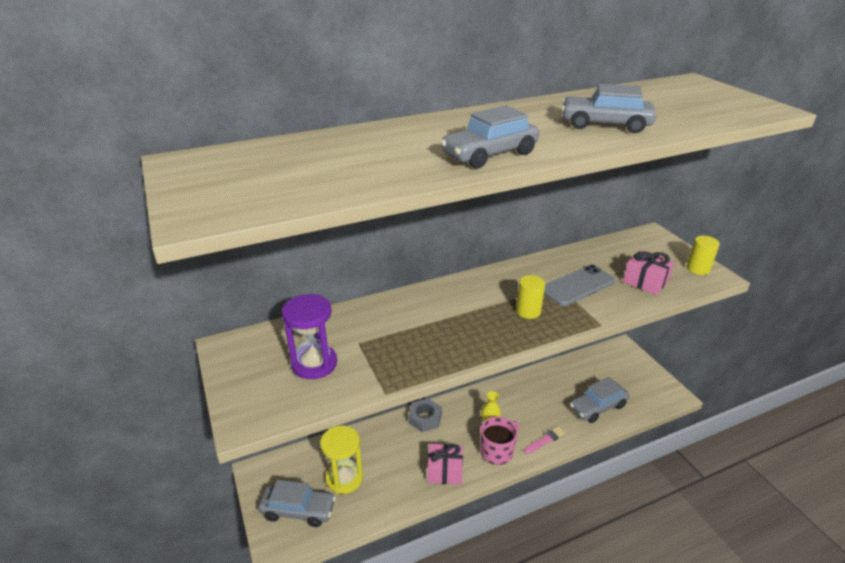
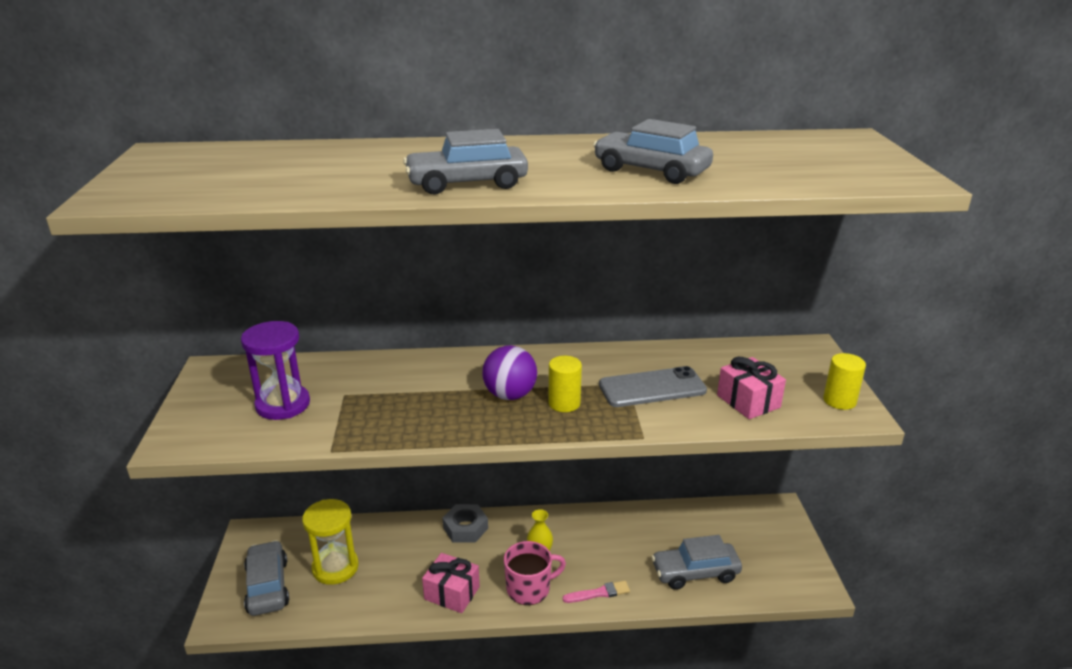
camera: 20 degrees right, 5 degrees down
(298, 510) = (267, 586): grey car -> grey car turned 135 degrees counterclockwise
(485, 314) = (510, 395): none -> purple ball

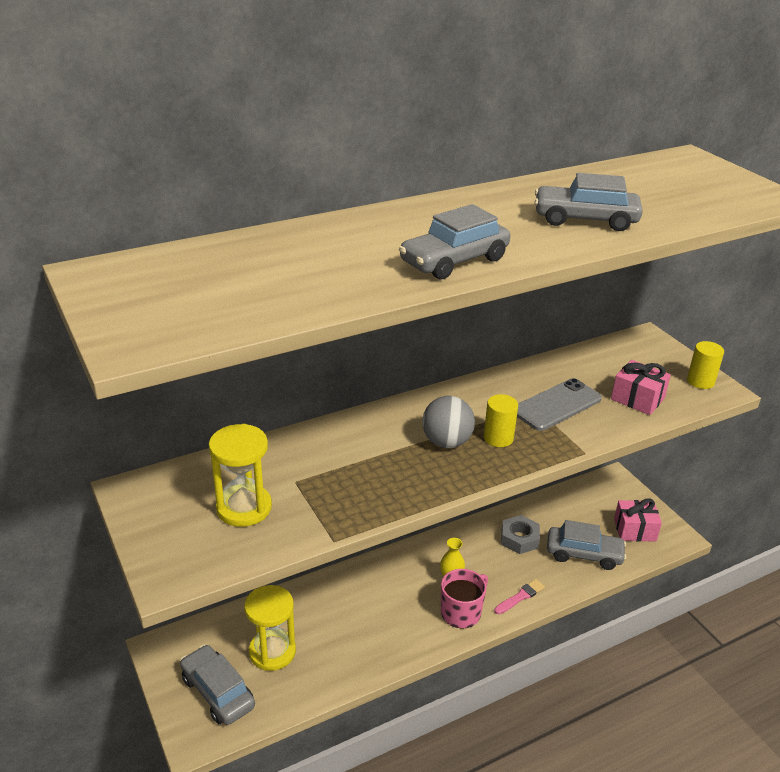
camera: 25 degrees left, 5 degrees up
(283, 405) = (244, 508): purple hourglass -> yellow hourglass
(452, 593) = (397, 638): pink gift -> pink gift (634, 530)
(465, 528) = (369, 575): grey nut -> grey nut (519, 539)
(510, 395) = (446, 442): purple ball -> grey ball
(695, 573) = (584, 554): grey car -> grey car turned 135 degrees counterclockwise

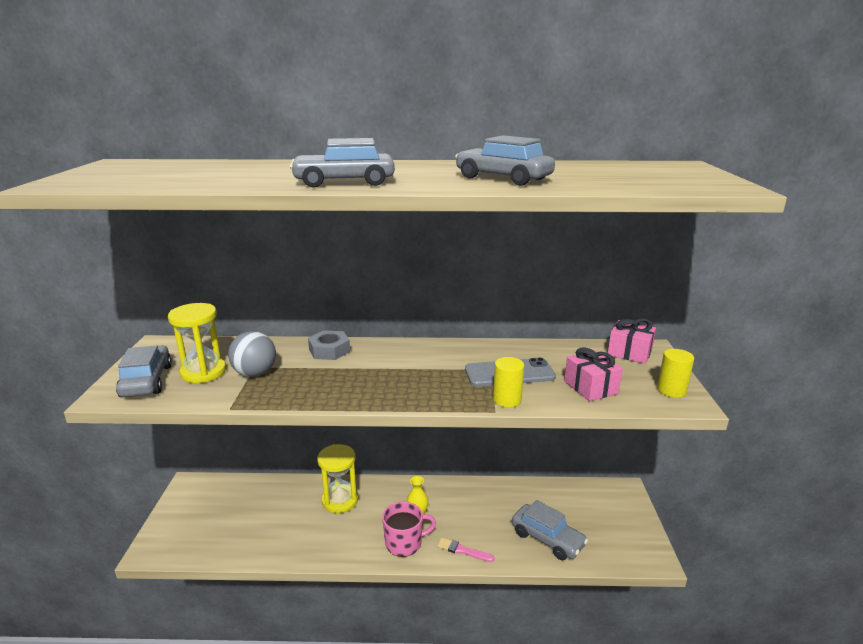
camera: 30 degrees right, 10 degrees down
(217, 692) = (192, 526): grey car -> grey car (147, 381)
(272, 651) = (249, 515): yellow hourglass -> yellow hourglass (340, 500)
(446, 442) = (389, 373): grey ball -> grey ball (255, 373)
(498, 438) = (432, 381): yellow cylinder -> yellow cylinder (507, 400)
(519, 539) = (499, 506): grey nut -> grey nut (329, 350)
(520, 596) = (462, 550): pink brush -> pink brush turned 150 degrees counterclockwise
(634, 530) = (613, 537): pink gift -> pink gift (629, 353)

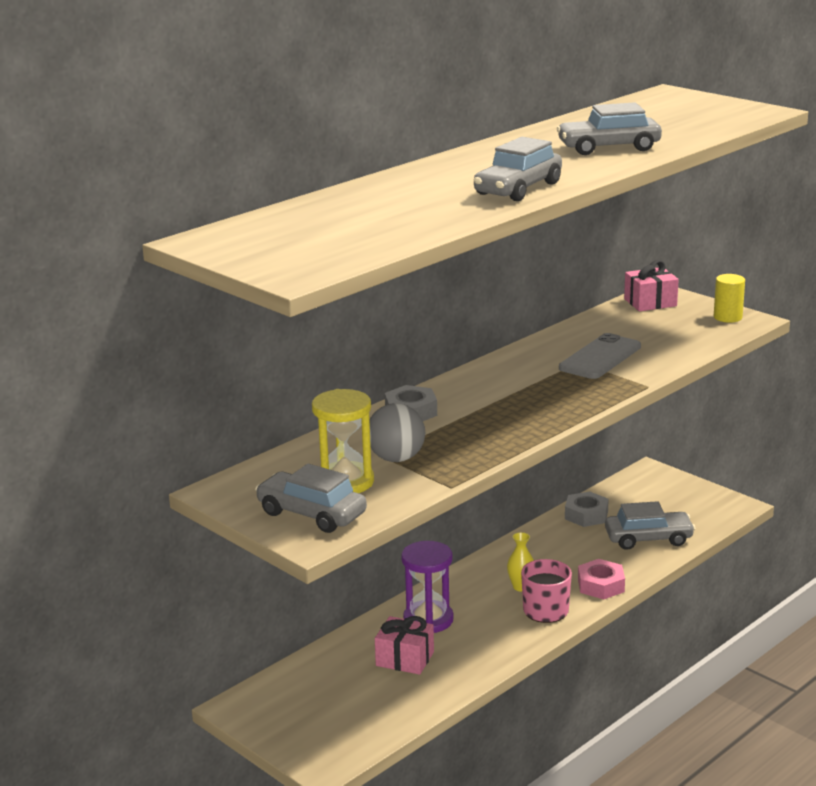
camera: 45 degrees left, 0 degrees up
(340, 500) = (428, 620): yellow hourglass -> purple hourglass
(462, 550) = (601, 585): pink brush -> pink nut
(507, 400) = (639, 375): yellow cylinder -> none
(533, 494) = (586, 515): none -> grey nut
(590, 387) = (675, 340): pink gift -> pink gift (405, 659)

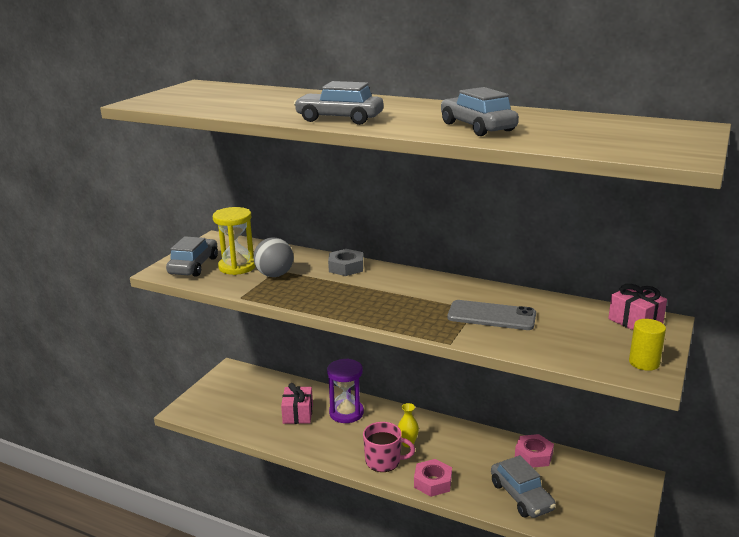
camera: 70 degrees right, 0 degrees up
(586, 515) = (533, 455): grey nut -> pink nut

